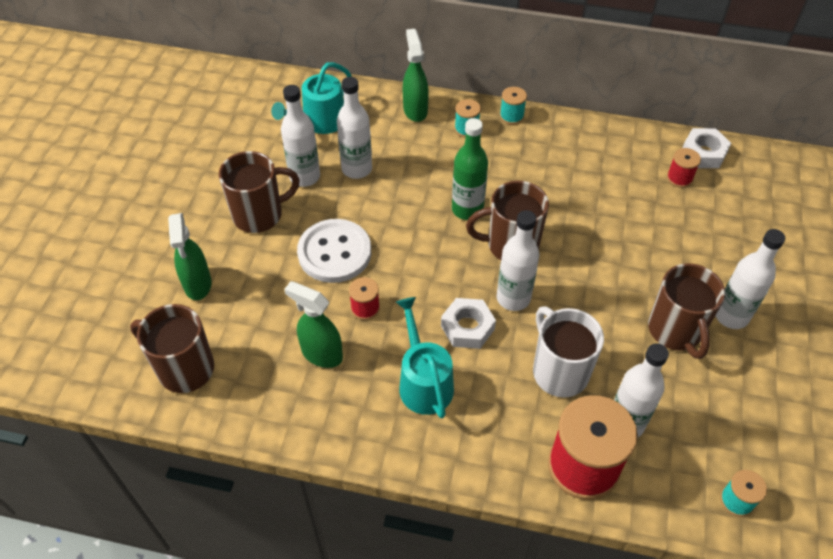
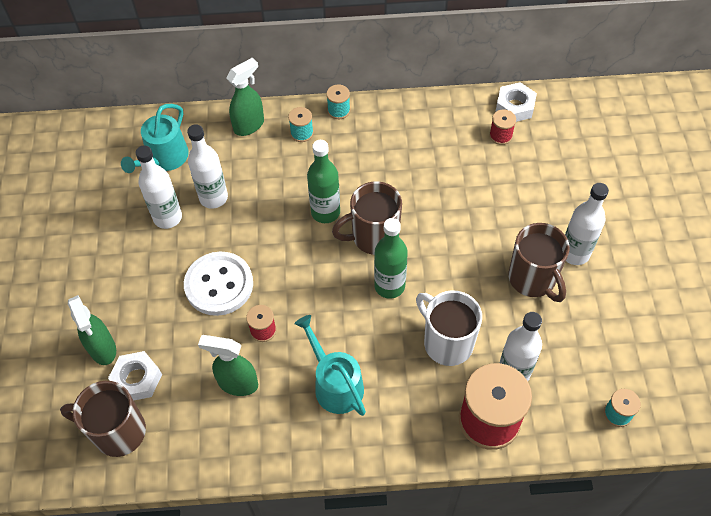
camera: 15 degrees left, 5 degrees up
(259, 214) = (137, 266): brown mug -> none
(415, 110) = (249, 125): green spray bottle -> green spray bottle turned 75 degrees clockwise
(467, 327) = (358, 324): white nut -> white nut (137, 379)
(513, 298) = (389, 286): white bottle -> green bottle

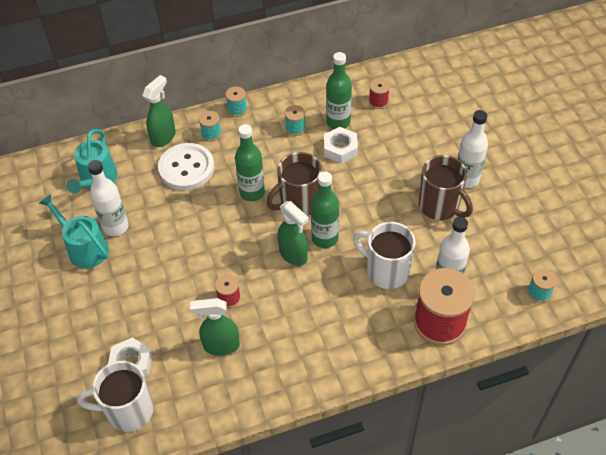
camera: 15 degrees left, 5 degrees down
(103, 349) = (92, 347): green spray bottle -> green spray bottle (293, 255)
(118, 432) = (128, 410): brown mug -> white mug
(213, 198) = (151, 202): white bottle -> none
(219, 285) = (179, 271): white button -> white button (186, 168)
(335, 384) = (304, 326): turquoise watering can -> turquoise watering can (84, 248)
(396, 147) = (295, 128): none -> turquoise spool
(447, 150) = (338, 122): none -> green bottle
(515, 106) = (382, 77): white nut -> white nut (340, 149)

